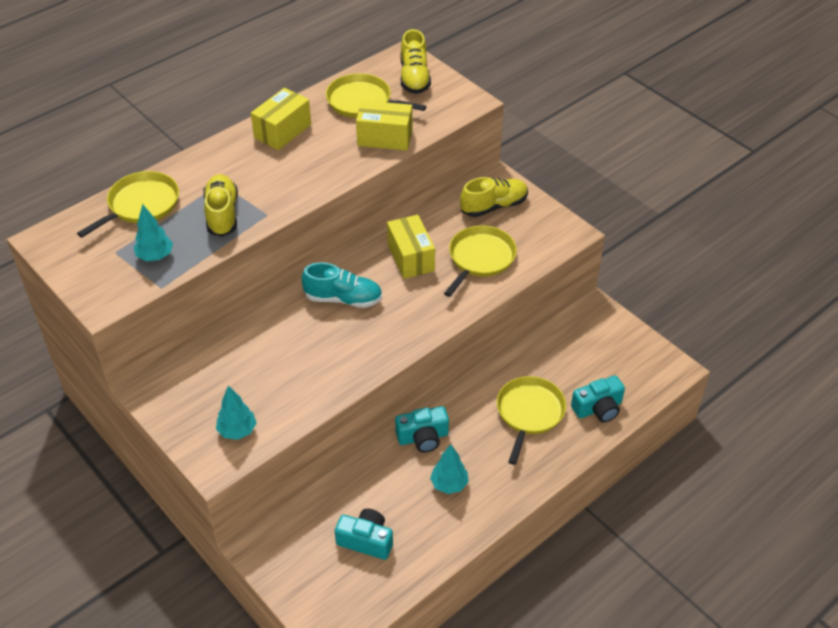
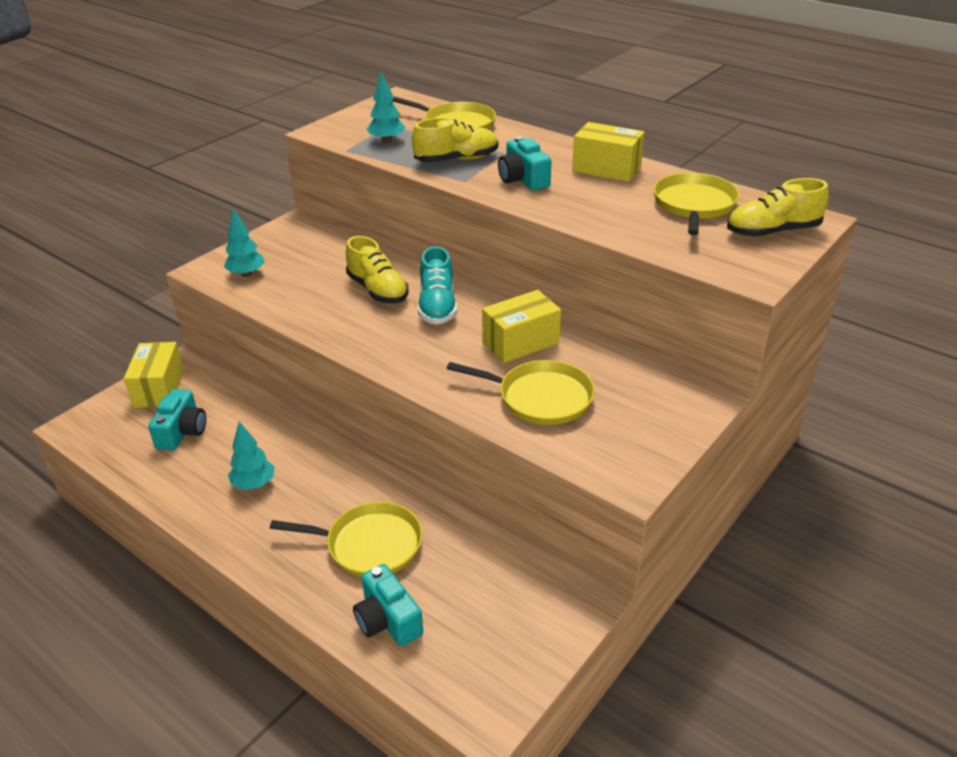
camera: 80 degrees right, 10 degrees down
(385, 138) = (633, 227): yellow box -> yellow box (159, 388)
(423, 437) = (321, 454): turquoise camera -> turquoise camera (523, 179)
(494, 206) = (650, 398): yellow shoe -> yellow shoe (378, 290)

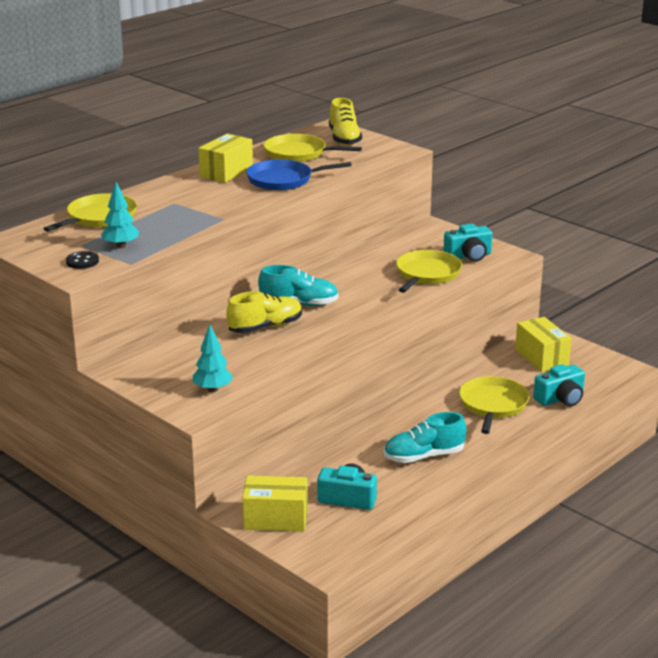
camera: 85 degrees left, 10 degrees down
(254, 484) = (424, 456): turquoise tree -> turquoise shoe
(350, 130) = (82, 261): none -> black button
(456, 160) = (180, 220): yellow shoe -> none
(520, 342) = (359, 276): yellow box -> yellow box (541, 357)
(523, 179) = (232, 199): turquoise camera -> turquoise camera (469, 256)
(595, 203) = (283, 180): none -> blue pan

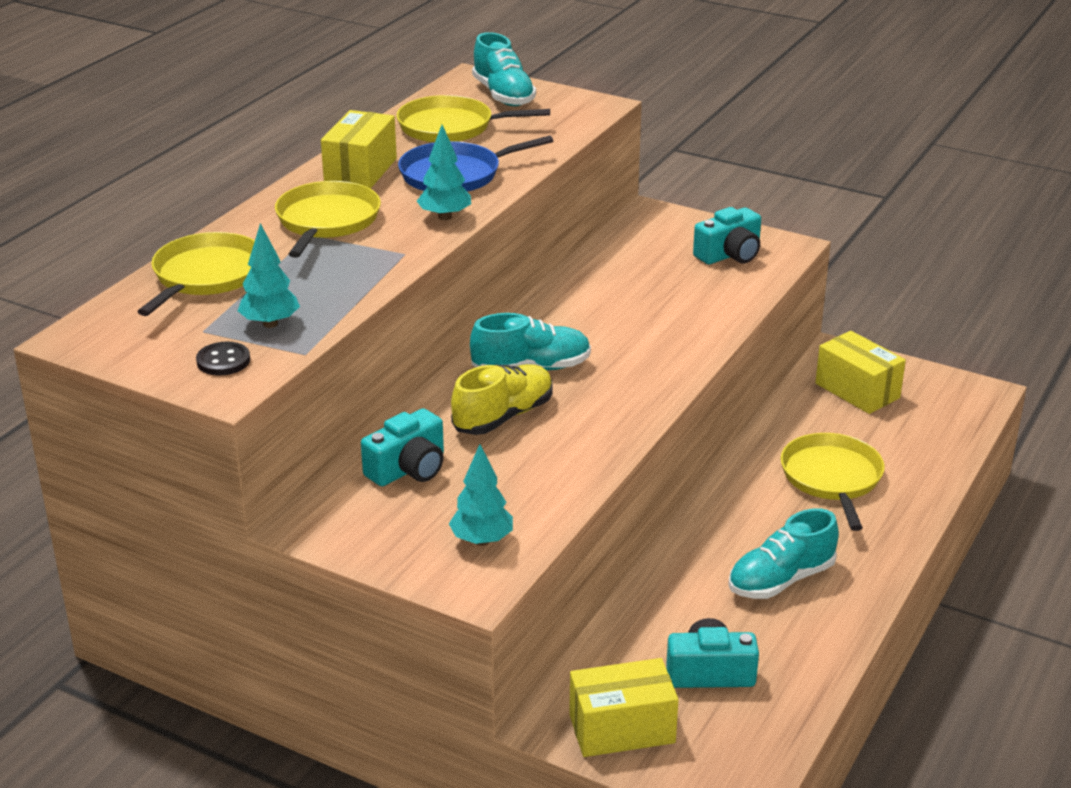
camera: 15 degrees left, 5 degrees up
(261, 202) = (445, 217): none -> turquoise tree
(344, 139) = (503, 95): yellow shoe -> turquoise shoe
(427, 274) = (688, 292): yellow pan -> yellow pan (326, 221)
(560, 399) = (917, 453): turquoise camera -> turquoise camera (408, 469)

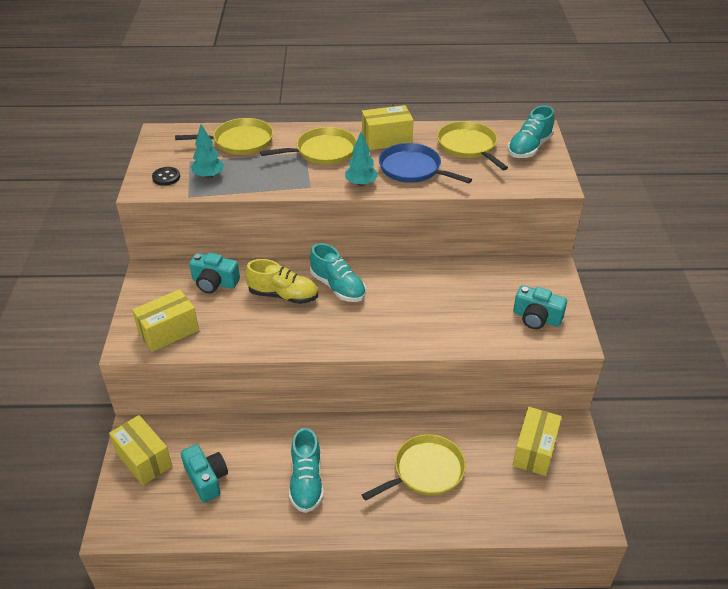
camera: 60 degrees right, 10 degrees up
(482, 540) = (168, 331): turquoise tree -> yellow box
(781, 580) = (306, 481): turquoise shoe -> turquoise shoe turned 120 degrees counterclockwise

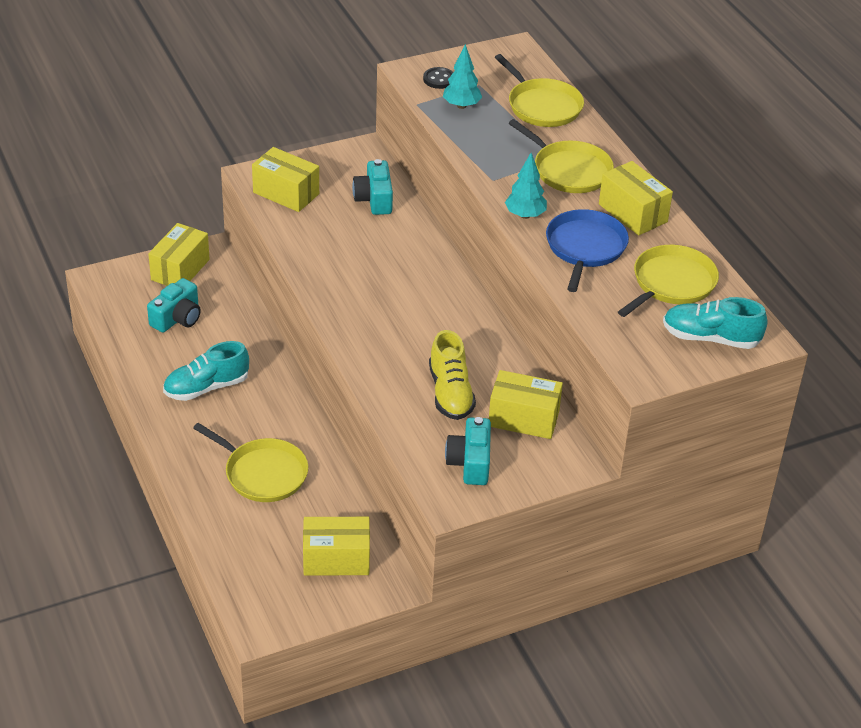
camera: 65 degrees right, 0 degrees up
(283, 295) = (385, 253): yellow shoe -> yellow shoe (450, 393)
(338, 287) = (423, 289): turquoise shoe -> none
(501, 279) = (523, 419): none -> yellow box

